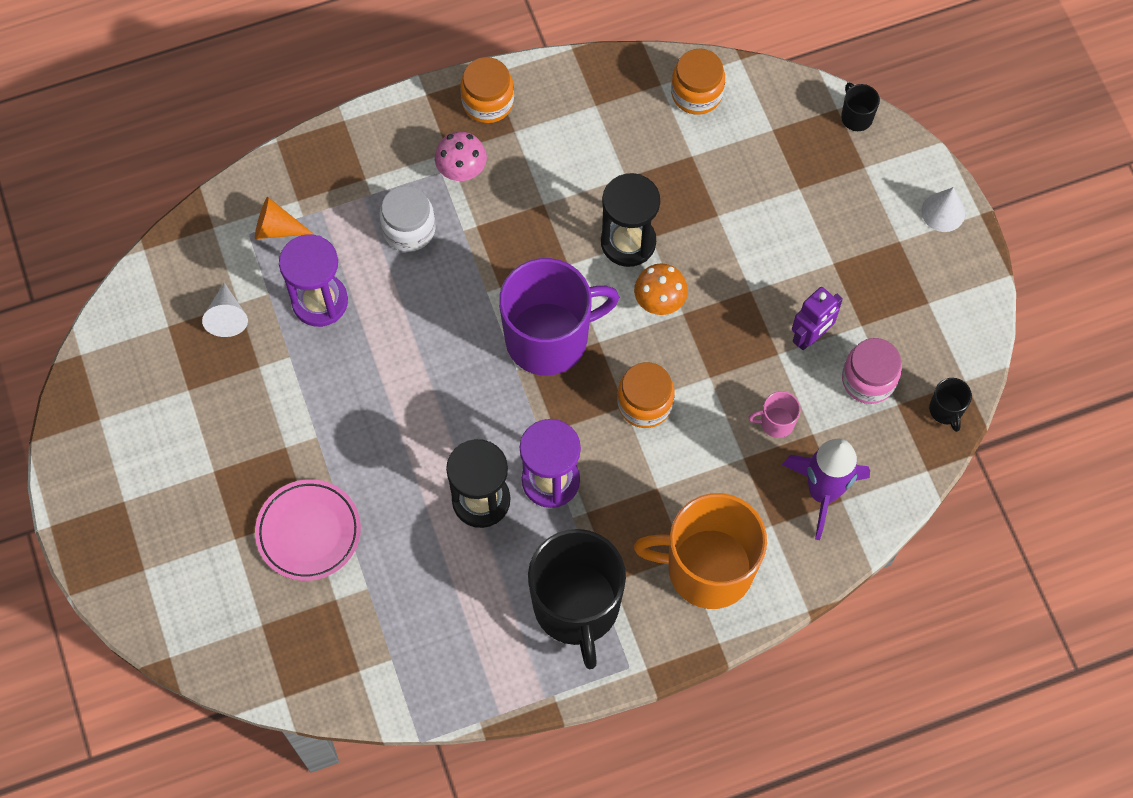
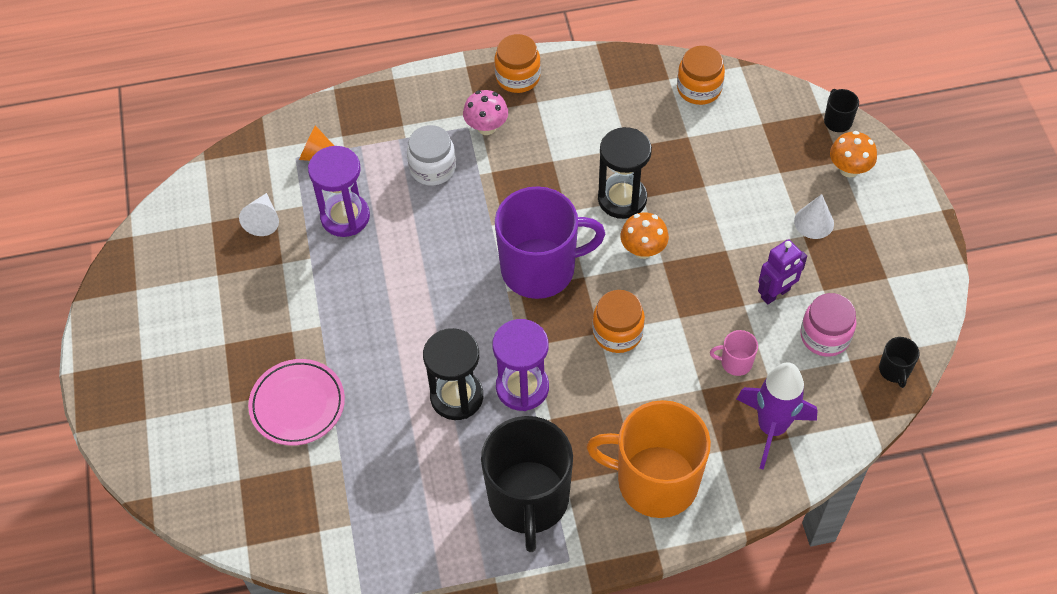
camera: 10 degrees right, 10 degrees down
(875, 175) = (849, 169): none -> orange mushroom
(943, 212) = (908, 205): white cone -> white cone (814, 222)

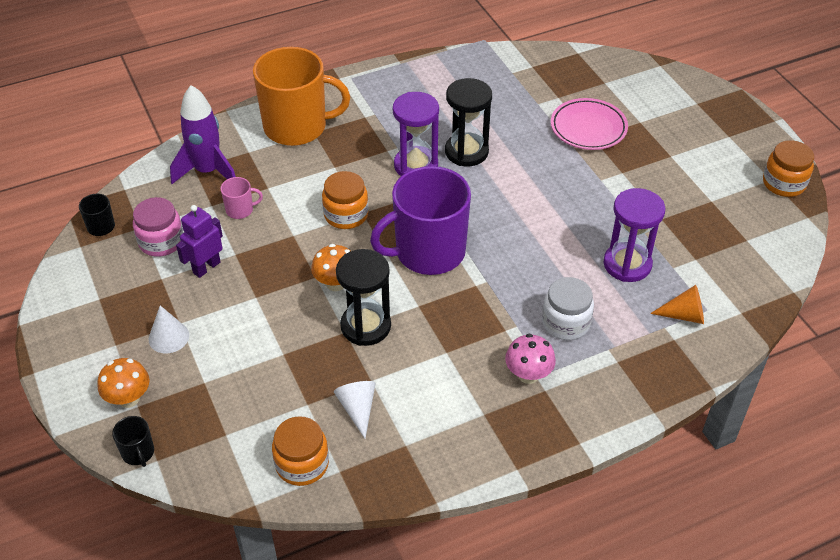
camera: 165 degrees right, 10 degrees down
(263, 220) = (700, 249): white cone -> white cone (358, 408)
(518, 77) = (515, 439): orange jar -> orange jar (783, 183)
(528, 500) = (389, 103): black mug -> none

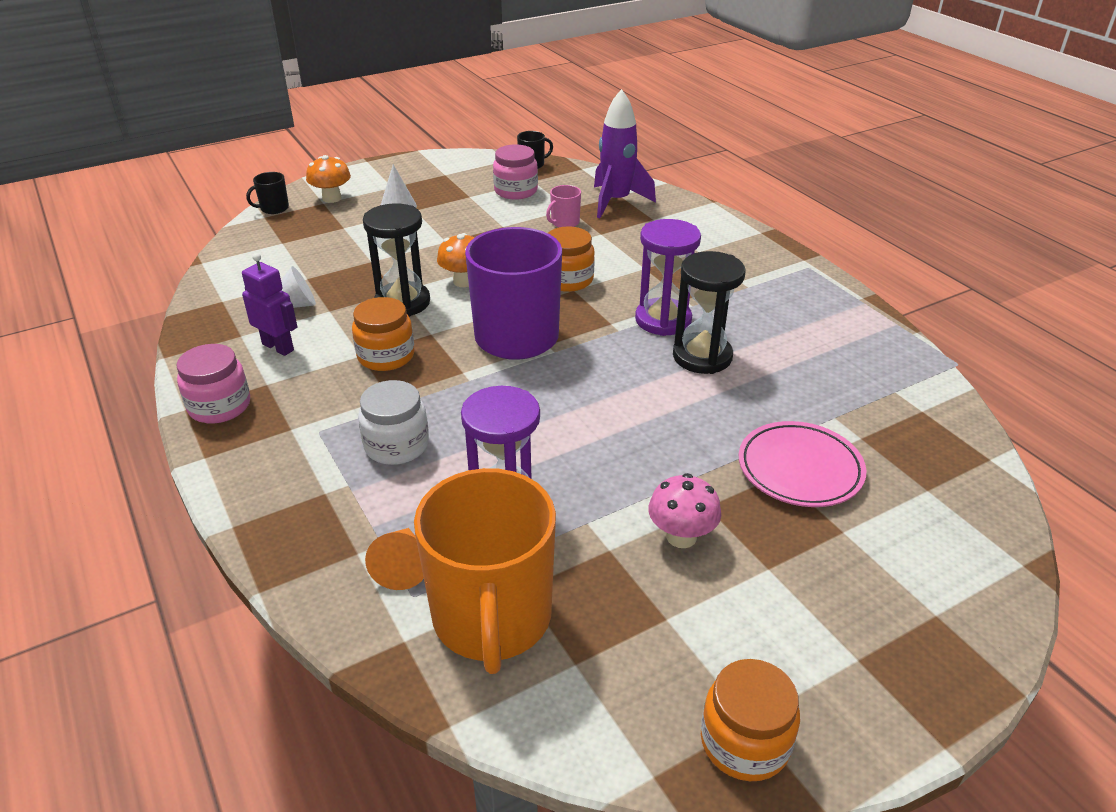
camera: 85 degrees right, 10 degrees down
(206, 267) = (484, 214): purple robot -> purple robot (278, 347)
(240, 210) = (564, 222): pink mug -> pink mug turned 60 degrees clockwise
(297, 127) = (703, 241): orange mug -> orange mug (492, 618)
(302, 464) = (237, 281): orange jar -> orange jar (386, 356)
(514, 443) = (219, 406): none -> pink jar
(528, 375) = (316, 415): pink mushroom -> pink mushroom (681, 536)

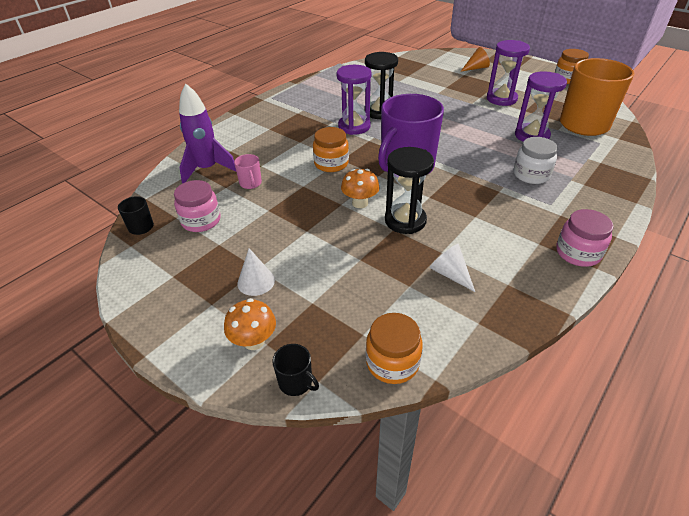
camera: 110 degrees left, 5 degrees up
(278, 347) = (502, 256): purple robot -> none
(386, 356) = (467, 205): orange jar -> orange jar (392, 362)
(402, 567) = (591, 149): orange cone -> orange cone (476, 68)
(564, 222) = (250, 183): pink mug -> pink mug turned 45 degrees clockwise
(681, 536) = (501, 99): pink mushroom -> purple hourglass
(799, 469) = (439, 84): pink plate -> none

